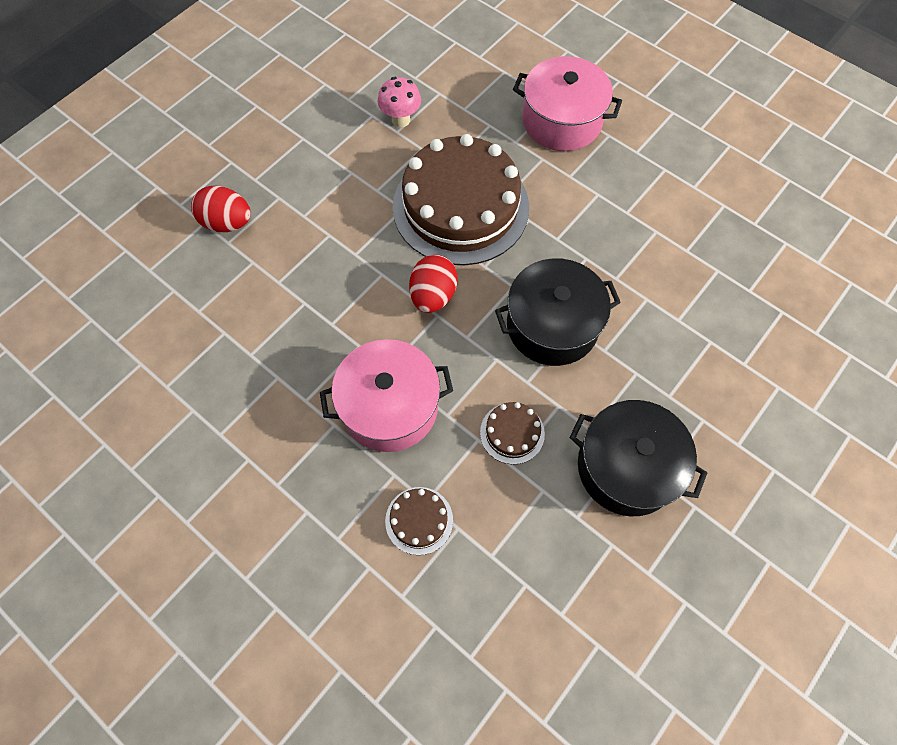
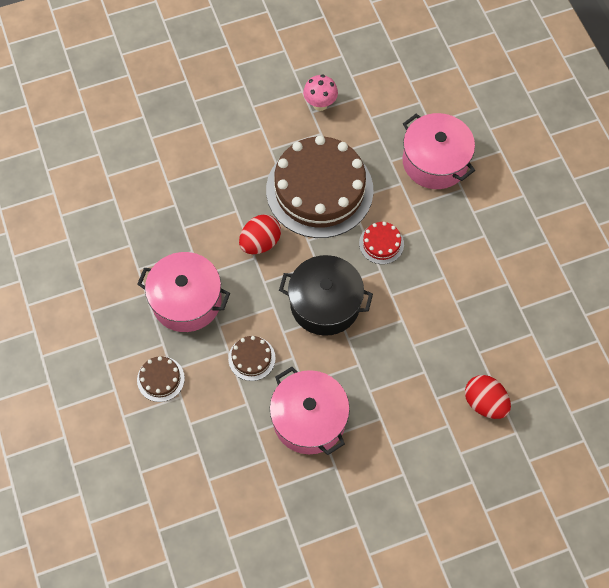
camera: 30 degrees right, 0 degrees up
(227, 223) = (159, 123): red egg -> red egg (484, 403)
(566, 230) = (381, 243): none -> red cake
(627, 467) = (309, 419): black pot -> pink pot

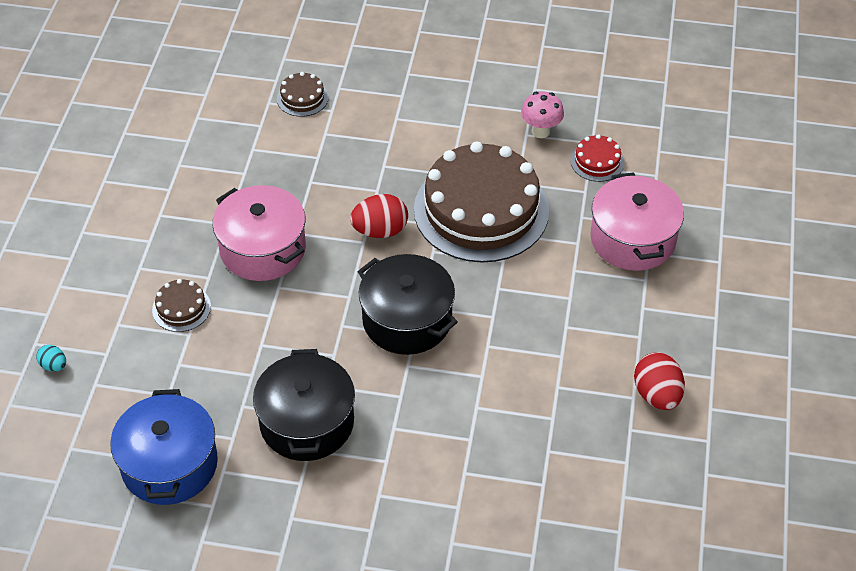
camera: 30 degrees right, 15 degrees down
(99, 474) = (54, 365): none -> turquoise egg
(237, 503) = (169, 464): none -> blue pot
(251, 358) = (289, 334): brown cake -> brown cake (302, 98)
(309, 419) = (307, 422): pink pot -> black pot
(381, 243) = (512, 291): red cake -> red cake (597, 161)
(484, 403) = (518, 505): red egg -> red egg (657, 395)

